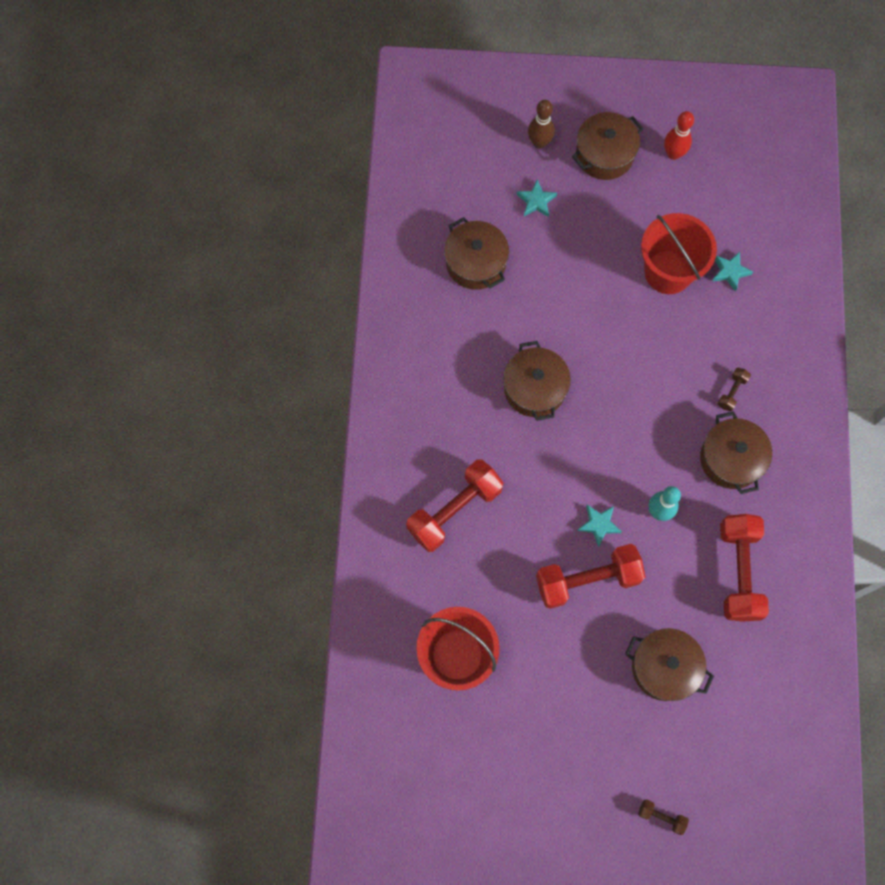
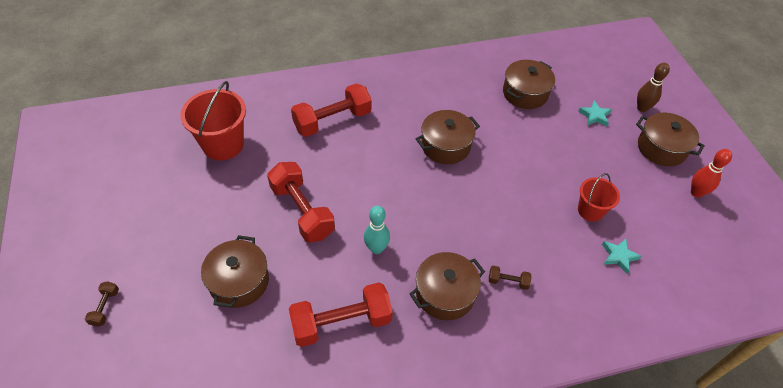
camera: 70 degrees right, 20 degrees down
(454, 510) = (332, 121): red dumbbell -> red dumbbell turned 60 degrees counterclockwise
(599, 525) = (350, 209): turquoise star -> none
(668, 272) = (590, 211): red bucket -> red bucket, size x0.60

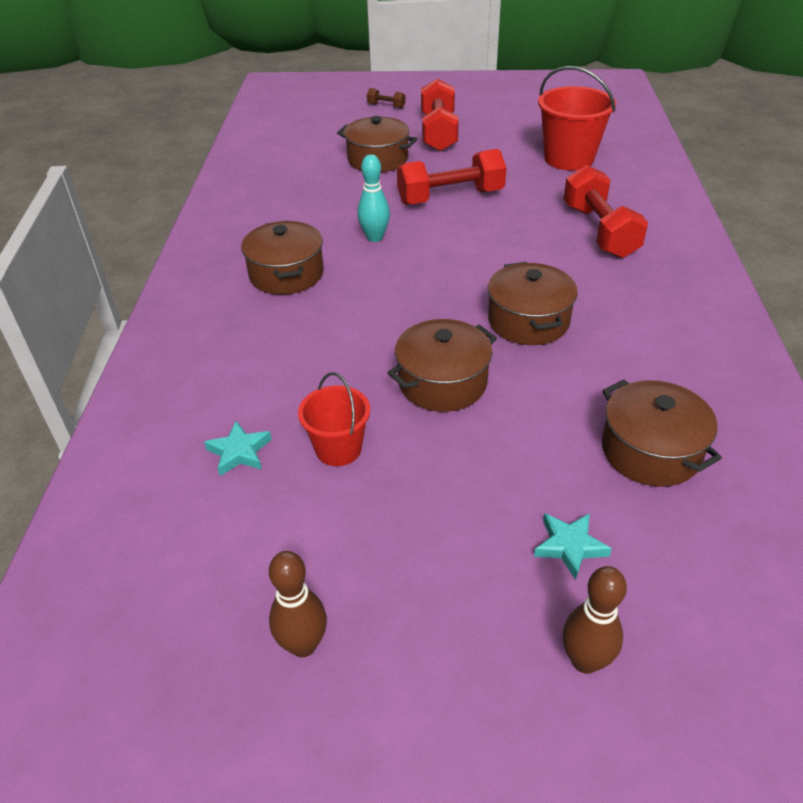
camera: 110 degrees right, 10 degrees down
(341, 323) = (297, 206): red dumbbell -> red dumbbell (438, 133)
(508, 281) = (271, 326): brown dumbbell -> none
(661, 148) = (446, 638): brown pot -> brown pot (442, 382)
(696, 192) = (303, 645): red bowling pin -> brown bowling pin

